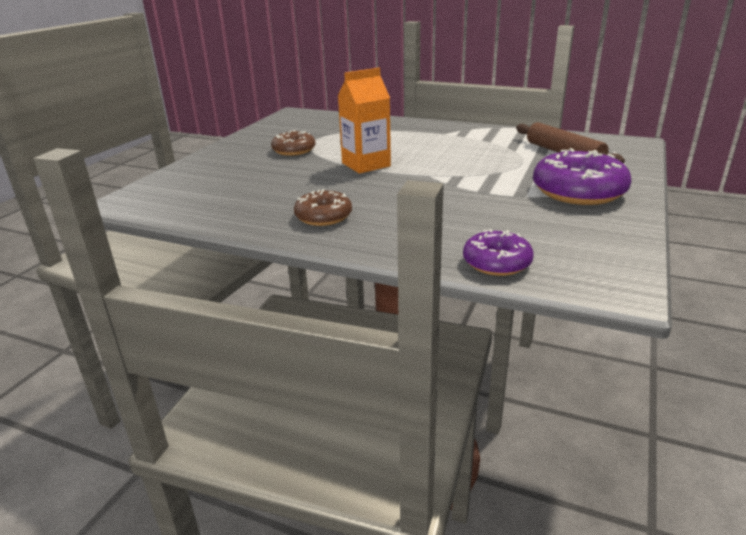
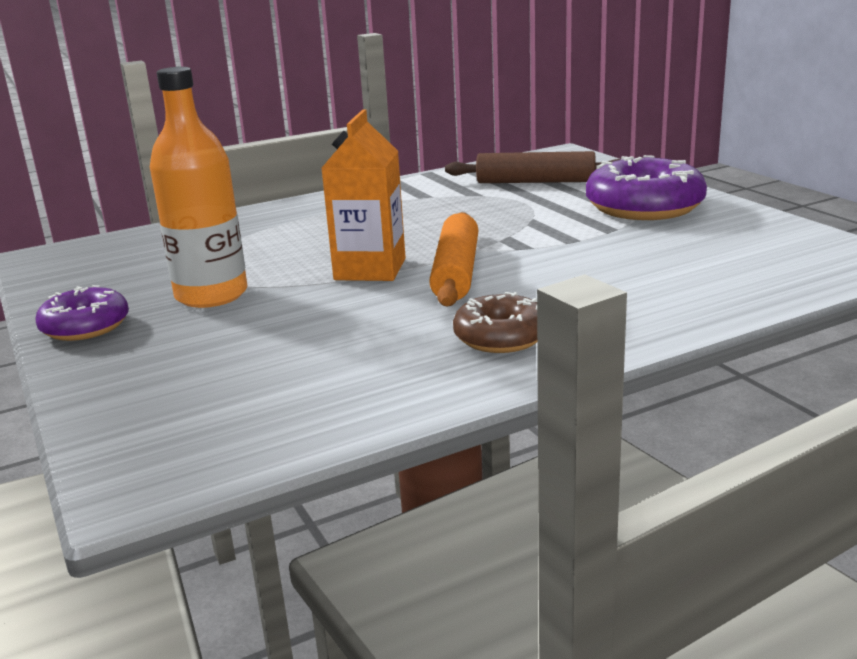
camera: 50 degrees left, 5 degrees down
(294, 150) = (211, 295): brown donut -> orange bottle
(391, 181) = (456, 272): none -> orange rolling pin
(497, 262) = (765, 288): purple donut -> purple donut (85, 326)

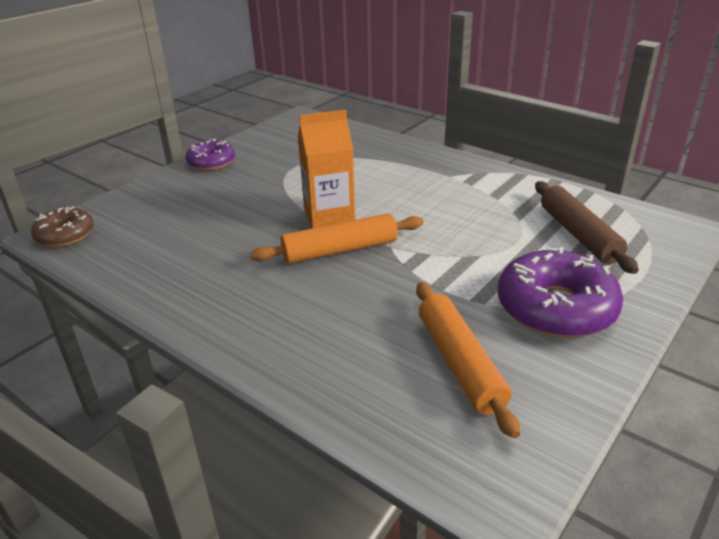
camera: 65 degrees right, 10 degrees up
(211, 295) = (265, 180): orange bottle -> none
(501, 337) = (233, 295): brown donut -> brown donut (65, 235)
(704, 249) = (460, 363): none -> orange rolling pin

